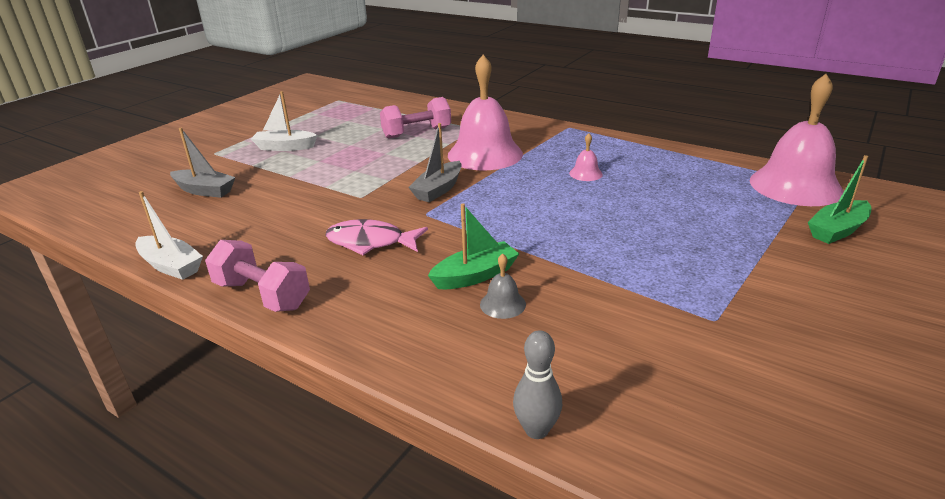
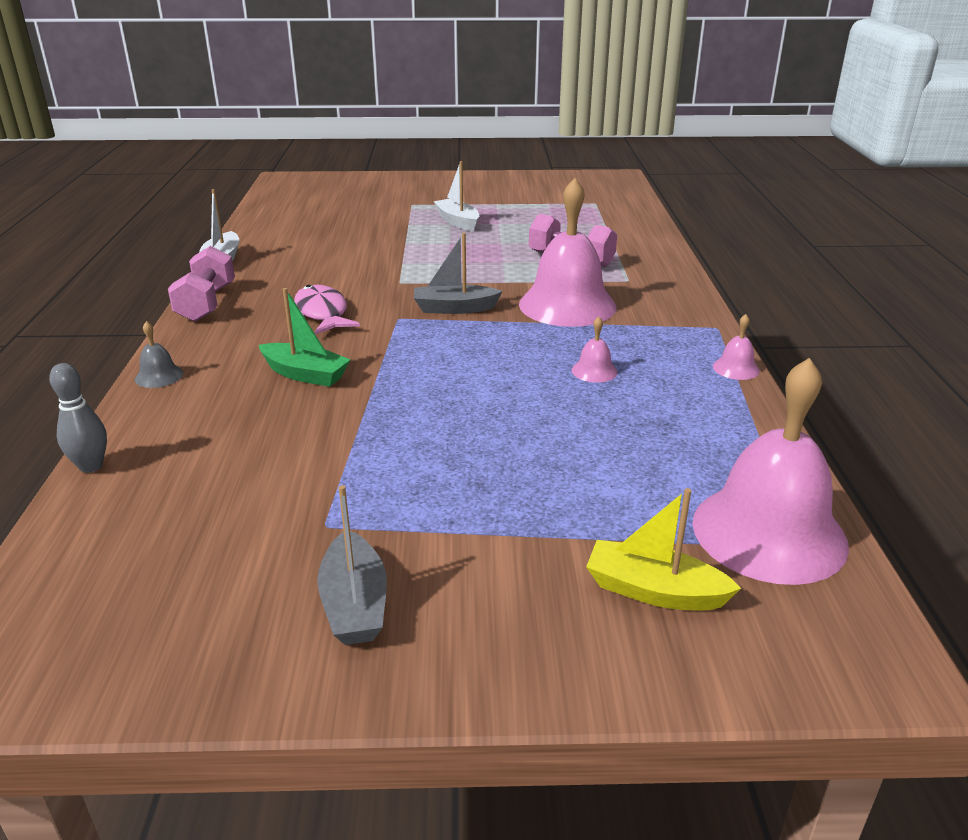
camera: 55 degrees right, 0 degrees up
(205, 190) = (343, 227): grey boat -> grey boat (354, 604)
(502, 304) = (266, 401): grey bell -> grey bell (159, 376)
(622, 138) = (736, 368): none -> pink bell
(837, 230) = (654, 591): green boat -> yellow boat

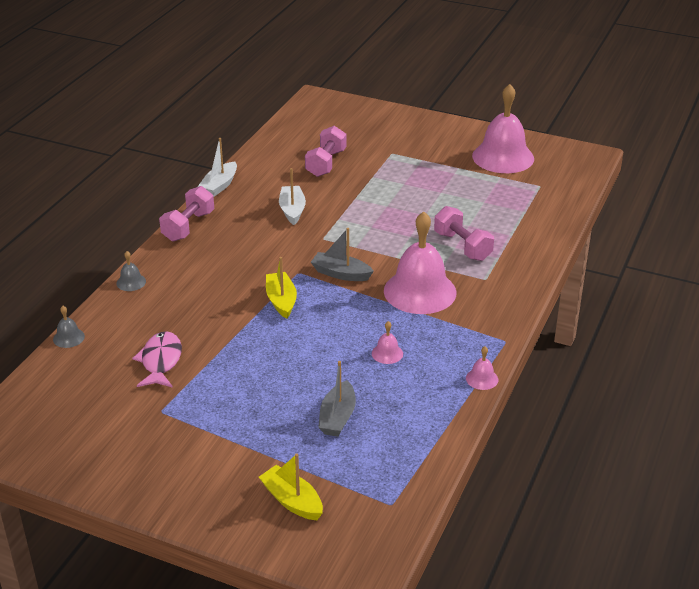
camera: 25 degrees right, 5 degrees up
(91, 466) = (68, 337): grey bowling pin -> grey bell
(305, 374) = (212, 305): green boat -> none
(322, 313) = (253, 255): pink fish -> pink fish (160, 361)
(343, 222) = (326, 163): none -> pink dumbbell
(354, 604) = (148, 458): grey boat -> grey boat (337, 417)
(401, 349) = (281, 301): none -> yellow boat
(458, 222) = (411, 183): white boat -> white boat (292, 210)
(769, 532) = (383, 491): pink bell -> pink bell (503, 157)

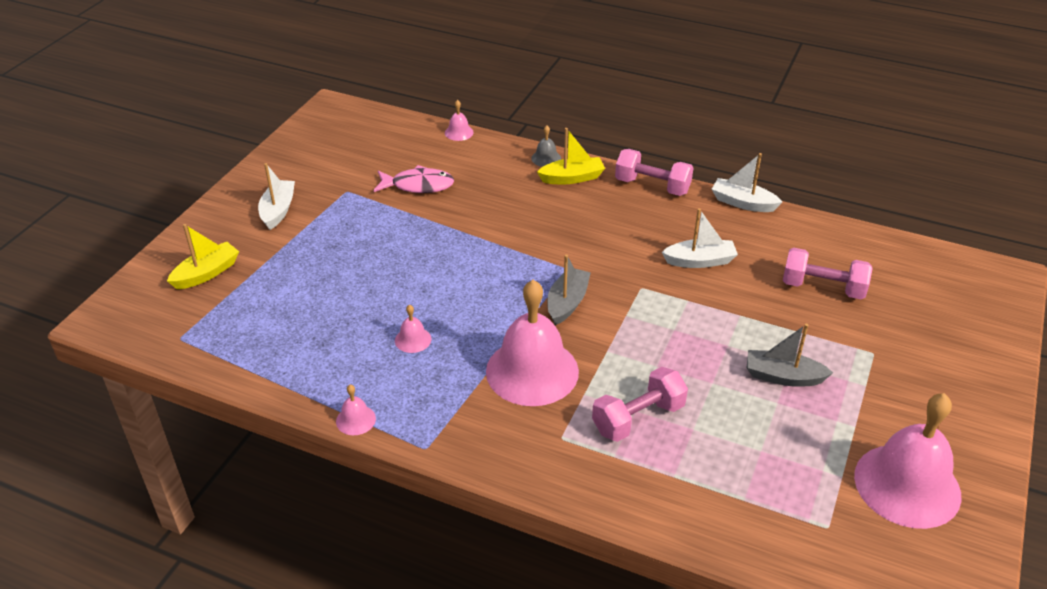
camera: 90 degrees right, 5 degrees up
(68, 337) = (459, 132): grey bell -> pink bell
(188, 460) = (278, 210): none -> white boat
(281, 301) = (513, 258): yellow boat -> yellow boat (572, 178)
(337, 417) = (313, 301): grey boat -> grey boat (783, 376)

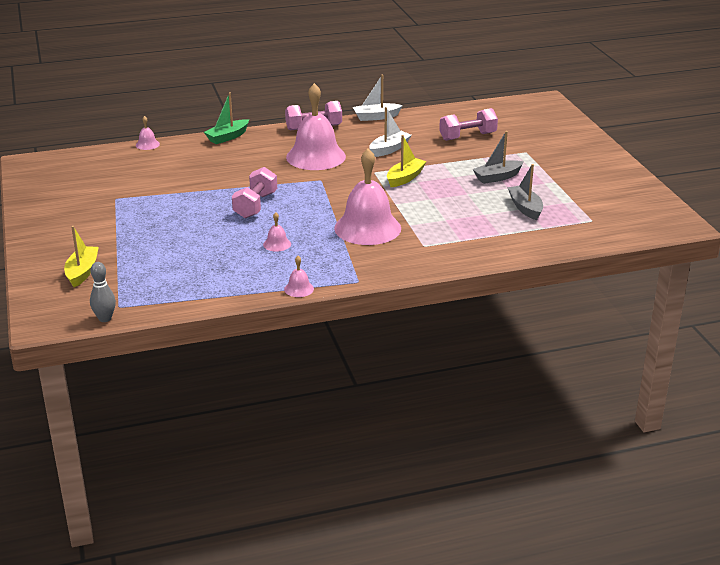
camera: 40 degrees left, 10 degrees down
(150, 347) = (105, 318): none -> grey bowling pin
(278, 210) = (81, 225): white boat -> none
(418, 185) = (162, 178): pink fish -> none
(546, 158) = (227, 137): grey bell -> green boat
(567, 303) = (343, 194): grey boat -> grey boat (525, 208)
(572, 178) = (259, 140): yellow boat -> yellow boat (405, 178)
(638, 418) = (451, 222): pink dumbbell -> pink dumbbell (255, 205)
(907, 485) = (604, 192): pink bell -> pink bell (316, 156)

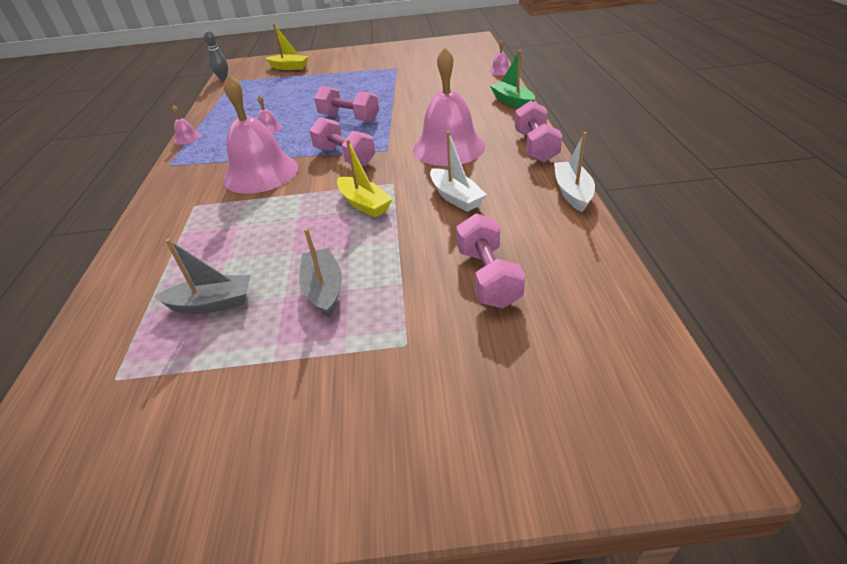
camera: 105 degrees right, 10 degrees up
(335, 195) = (345, 157): none -> pink dumbbell

